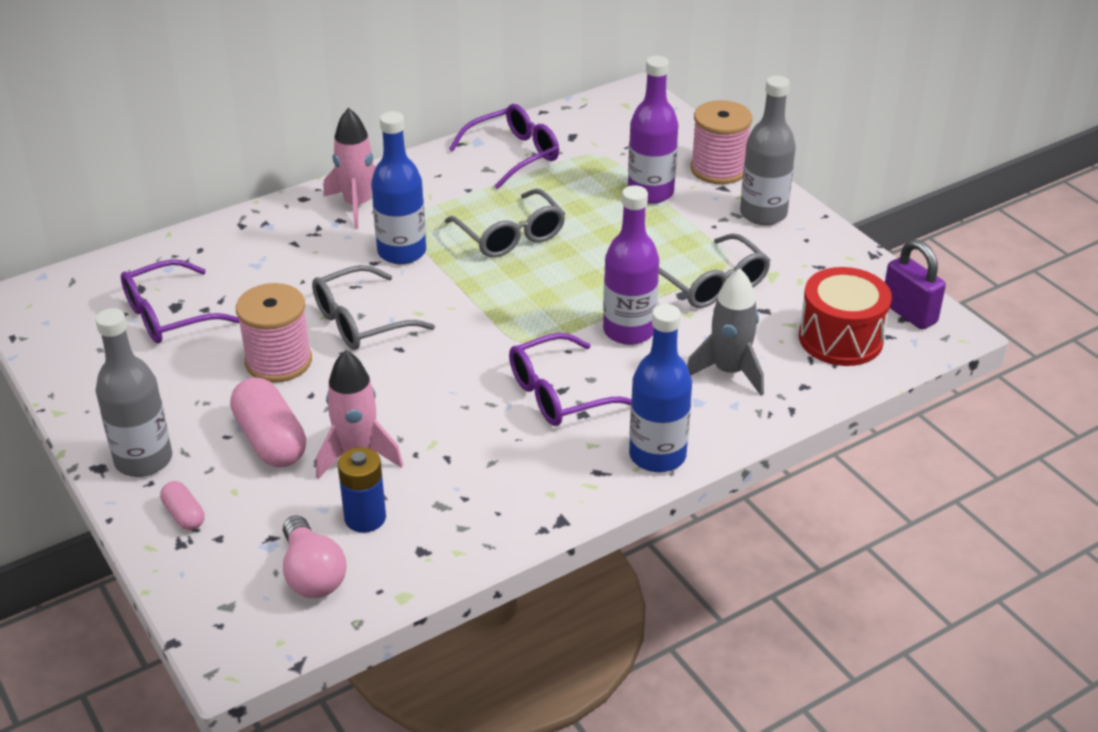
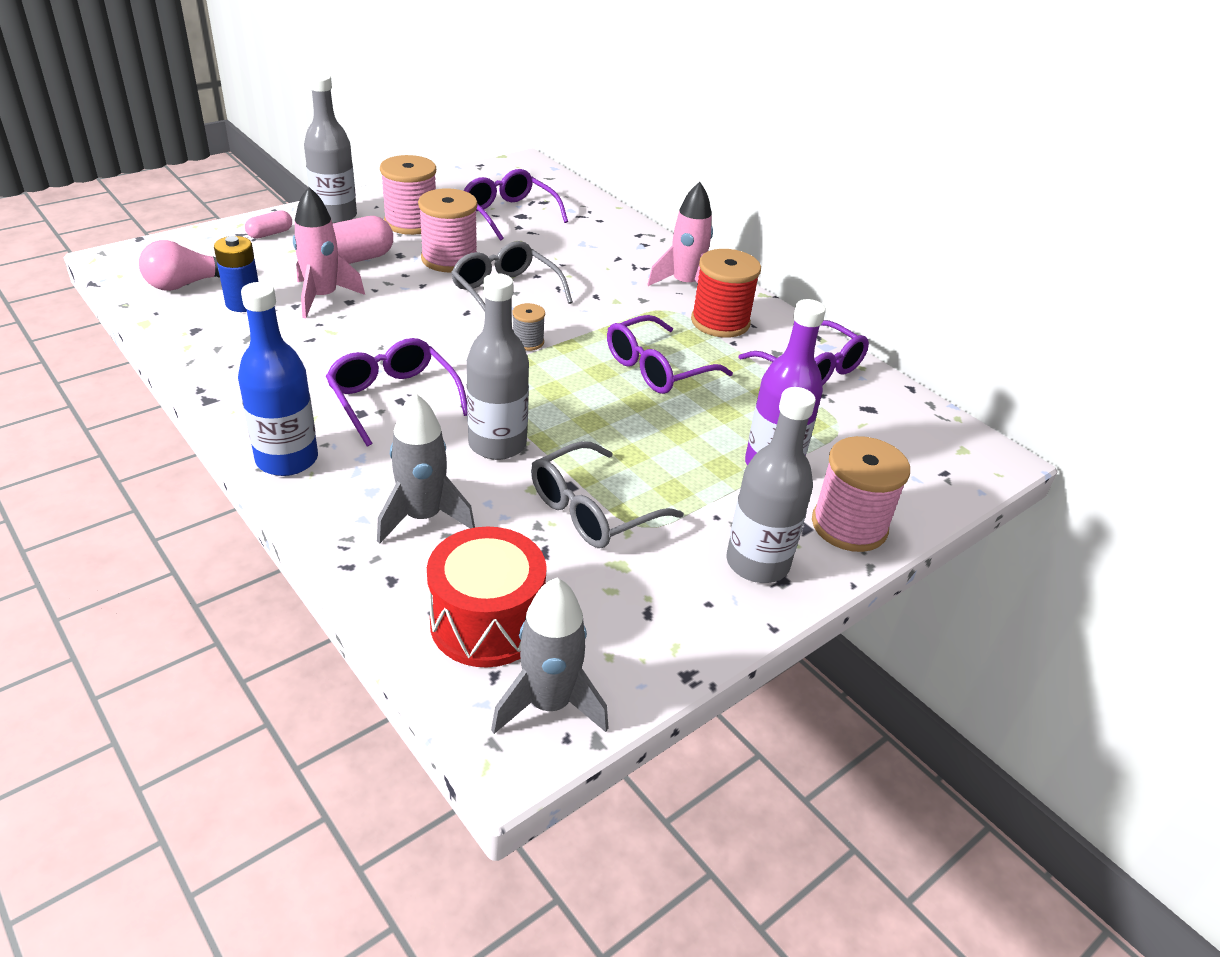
camera: 80 degrees right, 0 degrees up
(177, 393) = (411, 223): none -> pink spool
(402, 252) = (615, 309): blue bottle -> none
(432, 192) = (720, 322): none -> red spool
(461, 309) = (528, 342): none -> grey spool
(511, 236) = (656, 368): grey glasses -> purple glasses
(629, 331) = (497, 444): purple bottle -> grey bottle
(909, 313) = (549, 704): purple padlock -> grey rocket

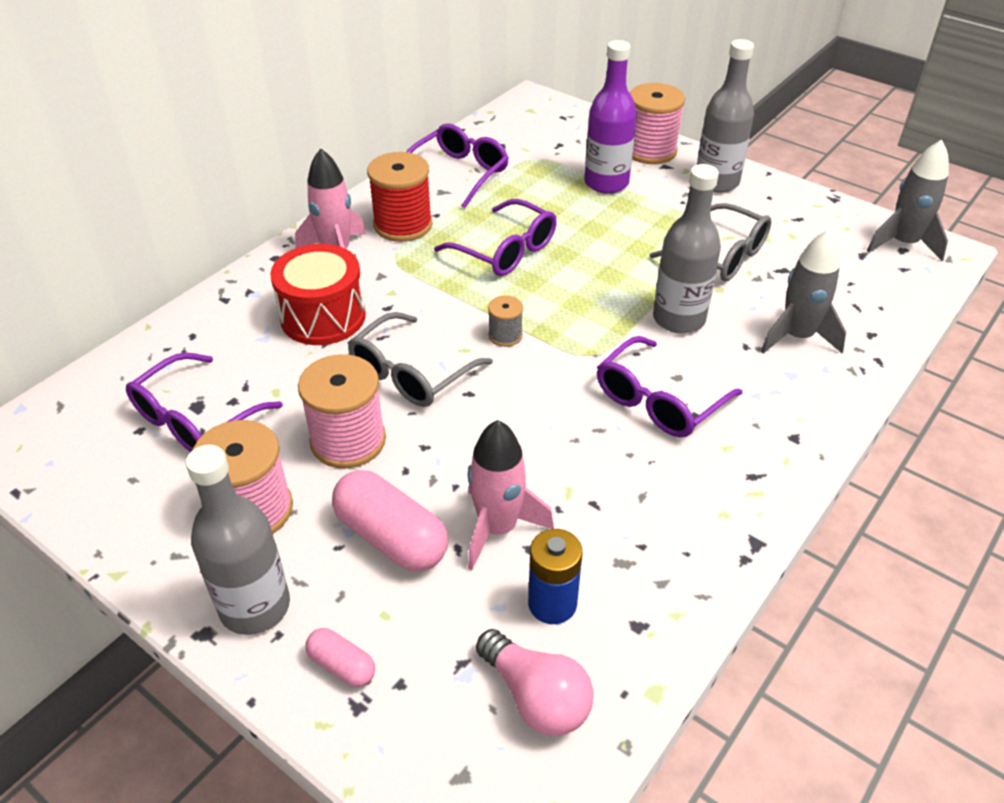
camera: 100 degrees left, 5 degrees up
(287, 459) = (796, 441): blue bottle -> none
(487, 622) = (867, 281): red drum -> red drum (323, 317)

